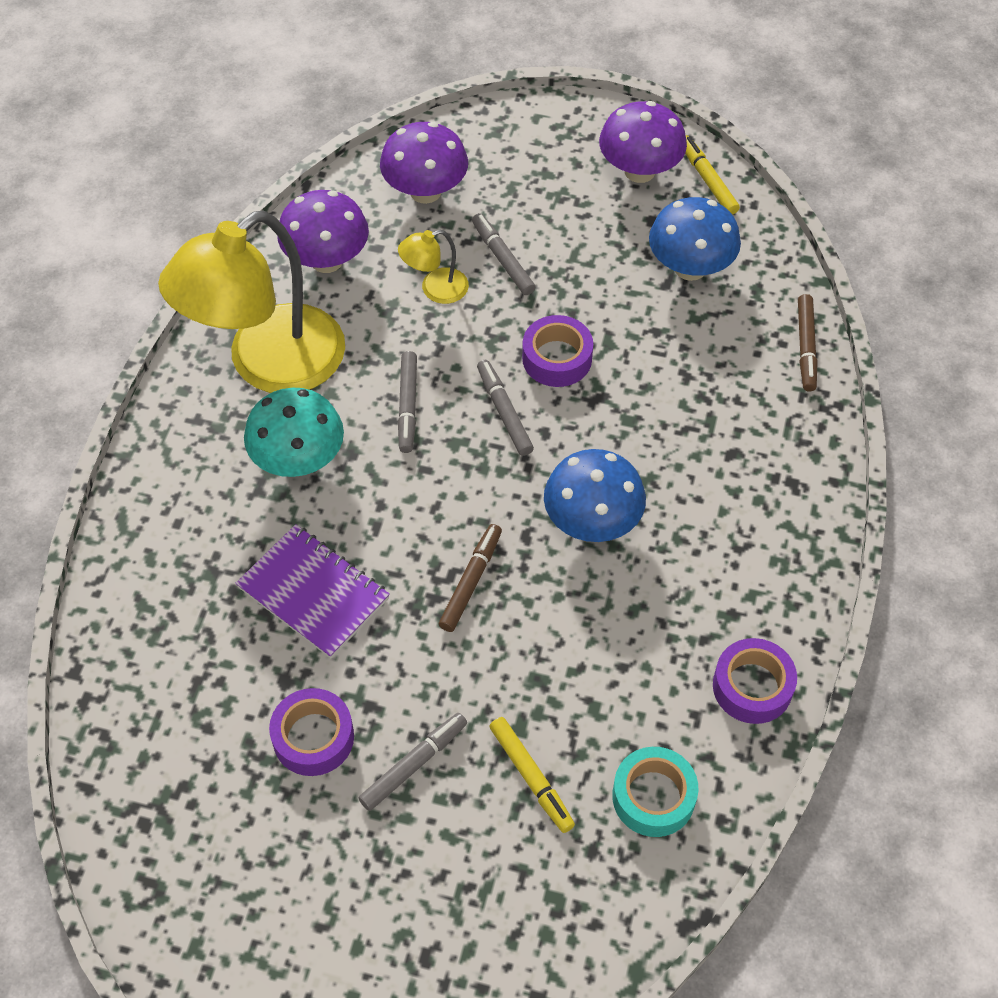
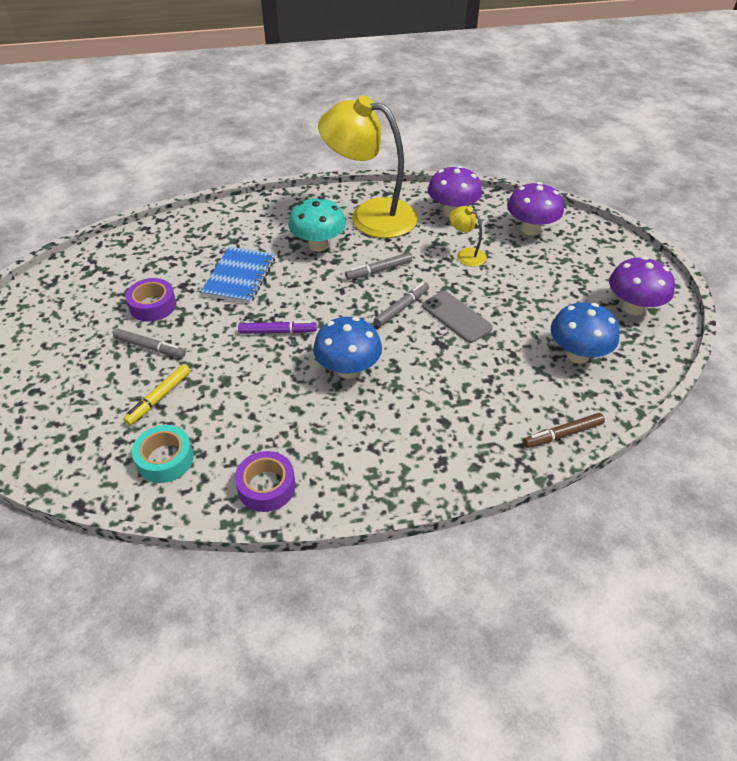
camera: 65 degrees right, 10 degrees down
(313, 593) = (239, 277): purple notebook -> blue notebook
(471, 581) = (278, 332): brown marker -> purple marker
(502, 259) = (510, 272): grey marker -> none
(557, 358) = (456, 317): purple tape -> grey phone
(707, 180) = (658, 341): yellow marker -> none

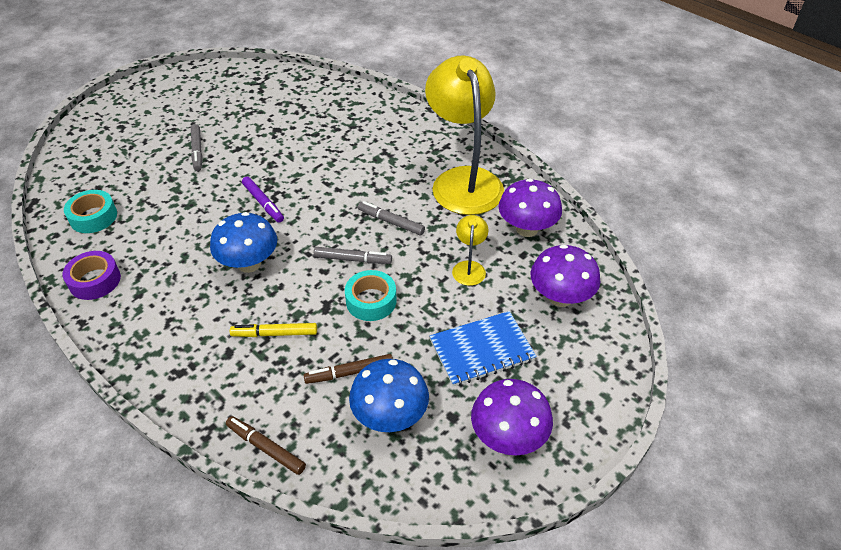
camera: 55 degrees right, 0 degrees up
(153, 305) = (242, 128): purple tape -> none
(159, 398) = (150, 182): yellow marker -> yellow marker (275, 334)
(239, 277) = (311, 151): blue notebook -> blue notebook (482, 350)
(318, 245) = (391, 171): turquoise mushroom -> none
(456, 317) = (371, 301): grey phone -> turquoise tape
(521, 358) = (349, 373): none -> brown marker

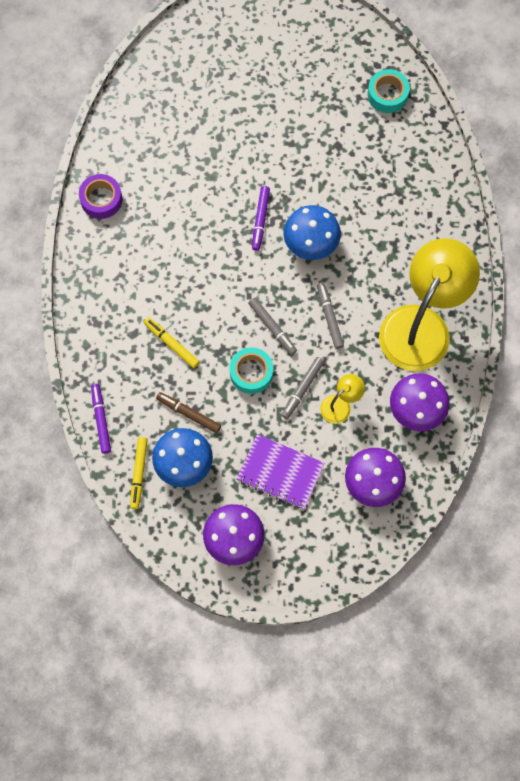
camera: 45 degrees right, 25 degrees up
(93, 217) = (140, 134): turquoise tape -> turquoise tape (387, 95)
(197, 151) = (260, 121): grey marker -> grey marker (302, 389)
(249, 263) = (204, 270): blue mushroom -> blue mushroom (311, 243)
(266, 448) = (101, 420): brown marker -> purple marker
(355, 462) = (139, 473): none -> yellow marker
(482, 350) = (280, 472): blue notebook -> purple notebook

